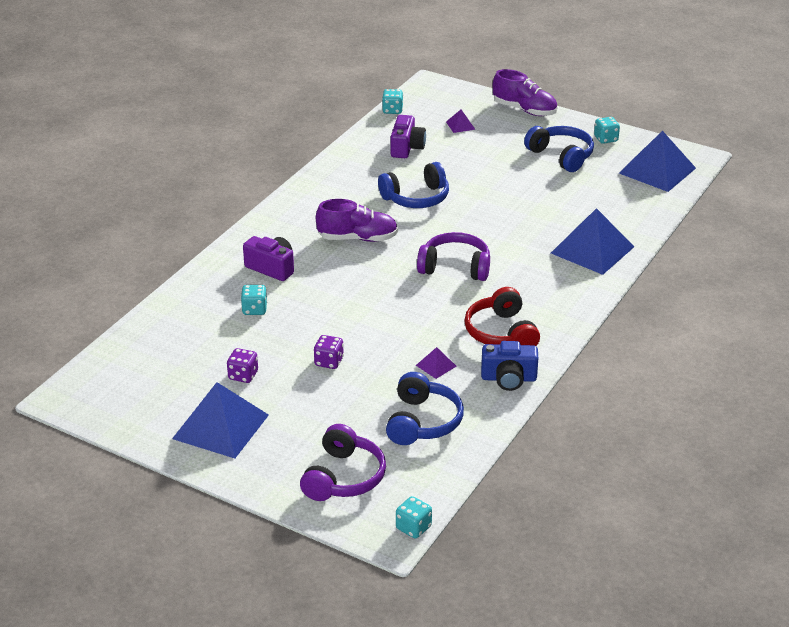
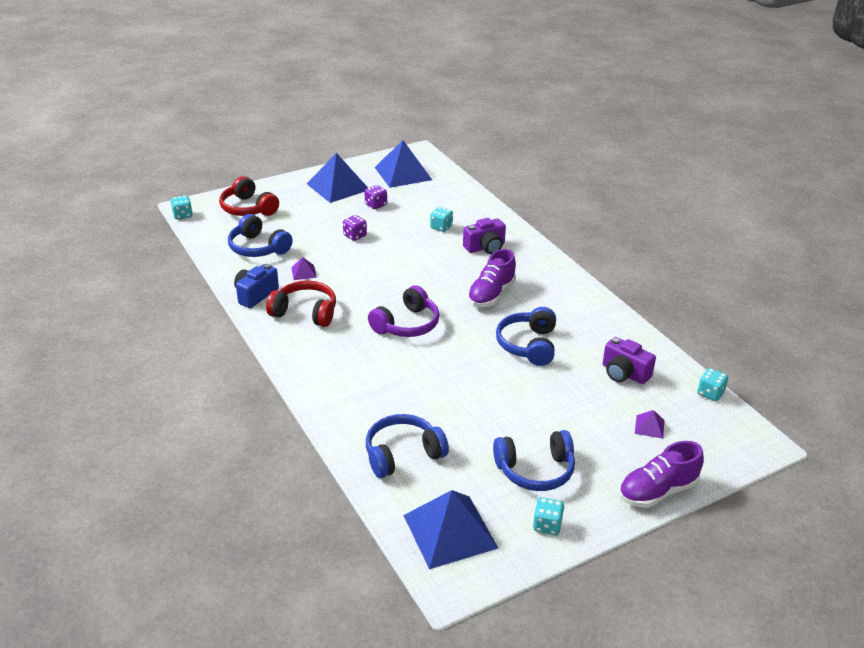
camera: 120 degrees right, 0 degrees up
(344, 477) = (248, 208): purple headphones -> red headphones
(592, 250) = (358, 408): blue pyramid -> blue pyramid (403, 173)
(614, 212) = (403, 454): none -> blue headphones

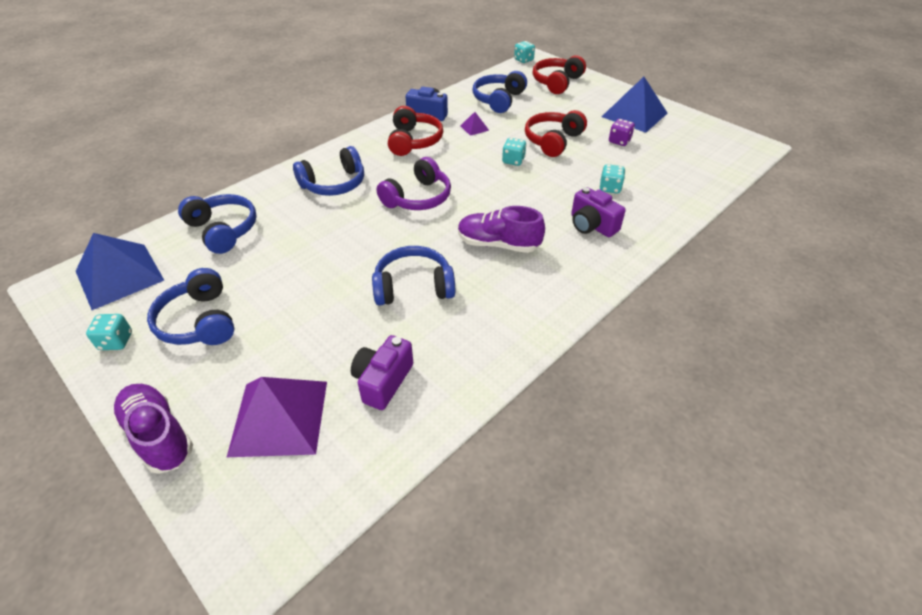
camera: 75 degrees right, 10 degrees up
(355, 236) = (553, 141): purple dice -> red headphones
(356, 373) = (334, 184): none -> blue headphones
(403, 173) = (699, 145): blue pyramid -> none
(407, 324) = (418, 198): purple headphones -> purple headphones turned 75 degrees counterclockwise
(649, 426) = (279, 417): purple pyramid -> purple pyramid, size x2.32
(710, 393) = (361, 487): turquoise dice -> turquoise dice (513, 161)

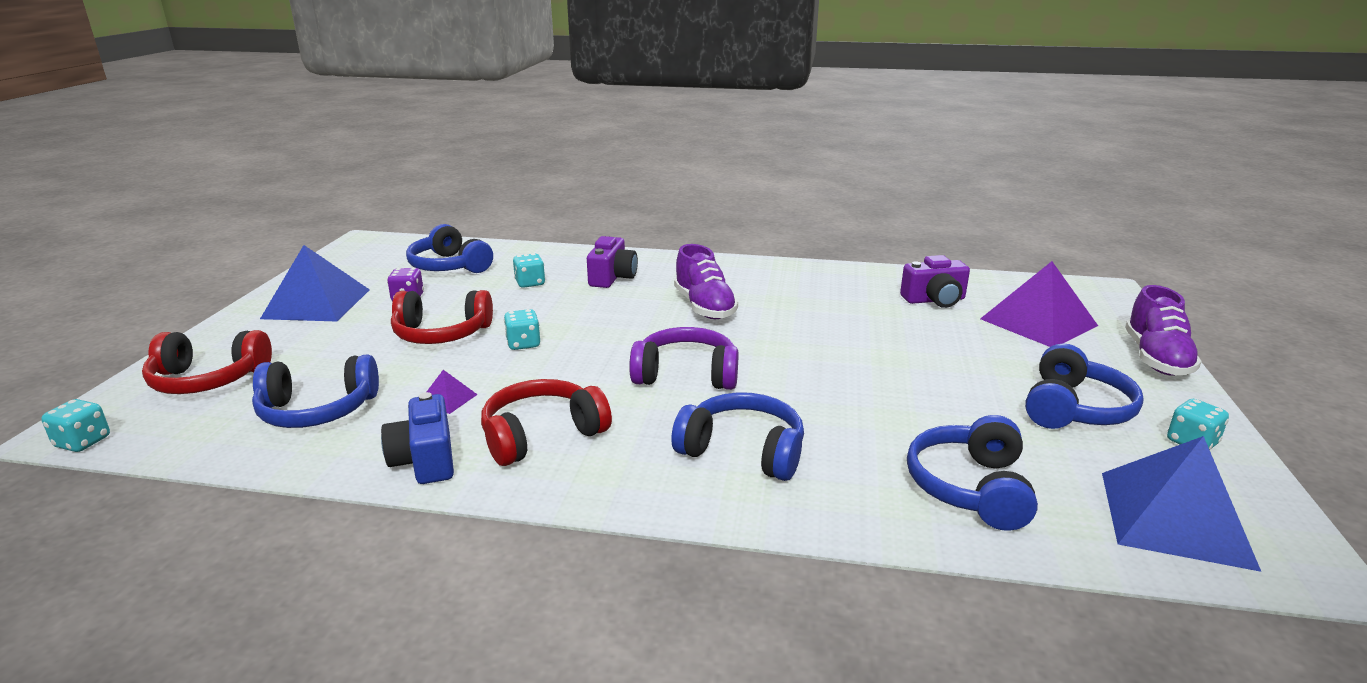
camera: 125 degrees left, 20 degrees down
(413, 286) = (827, 324): blue headphones -> blue headphones (449, 266)

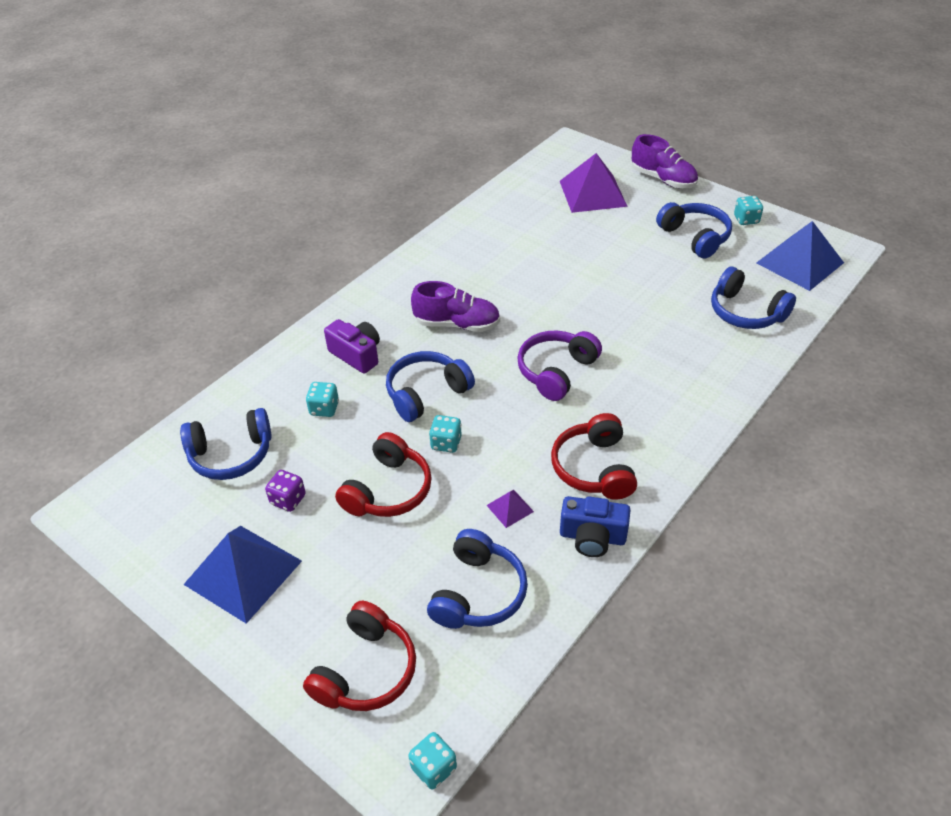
camera: 60 degrees left, 20 degrees up
(743, 451) = (665, 381): blue headphones -> blue headphones (426, 393)
(934, 300) = (531, 216): purple camera -> none

